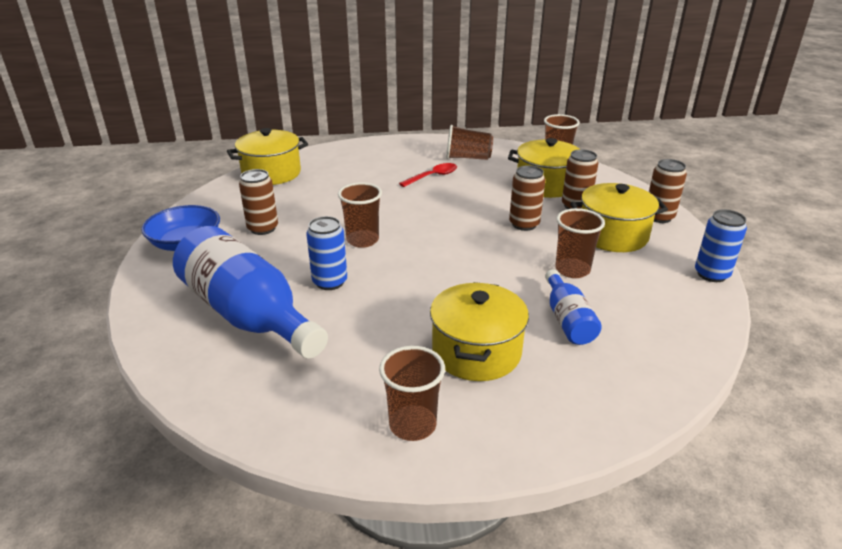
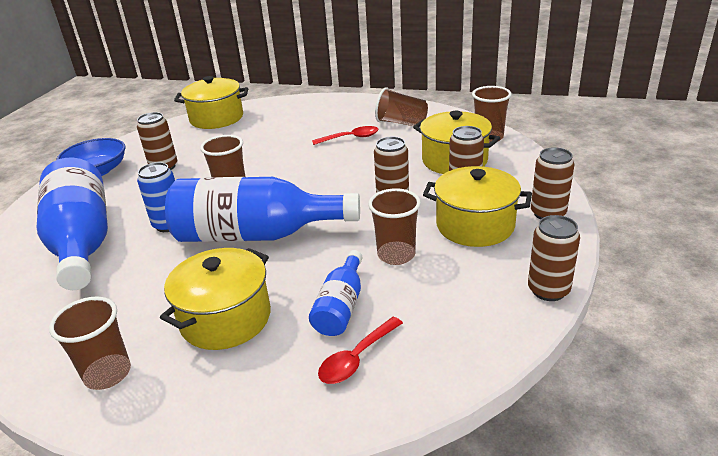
camera: 25 degrees right, 0 degrees up
(430, 275) = (257, 235): none -> blue bottle
(620, 356) = (356, 358): none -> red spoon
(711, 274) = (548, 290): blue can -> brown can

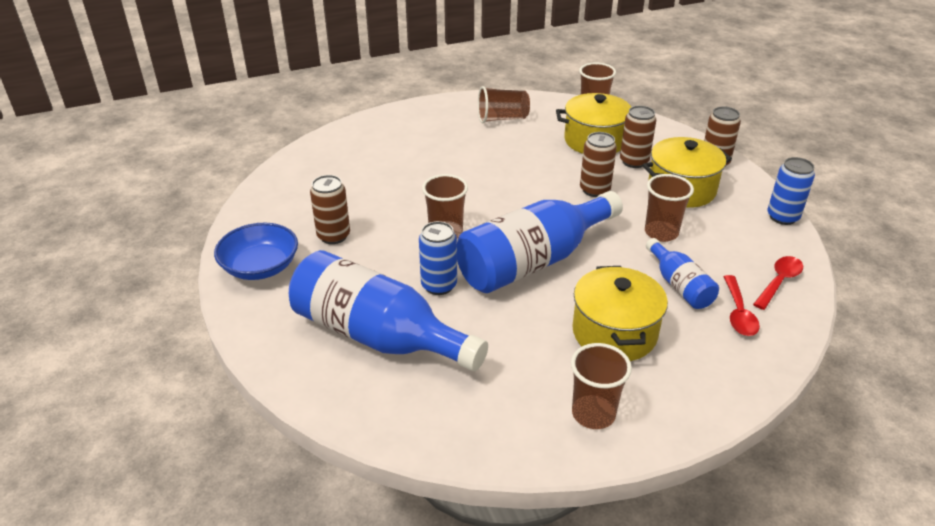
camera: 40 degrees left, 5 degrees up
(216, 118) = (302, 167): yellow pot -> none
(350, 138) = (478, 147): red spoon -> red spoon (779, 282)
(548, 290) = (782, 217): brown can -> blue can

